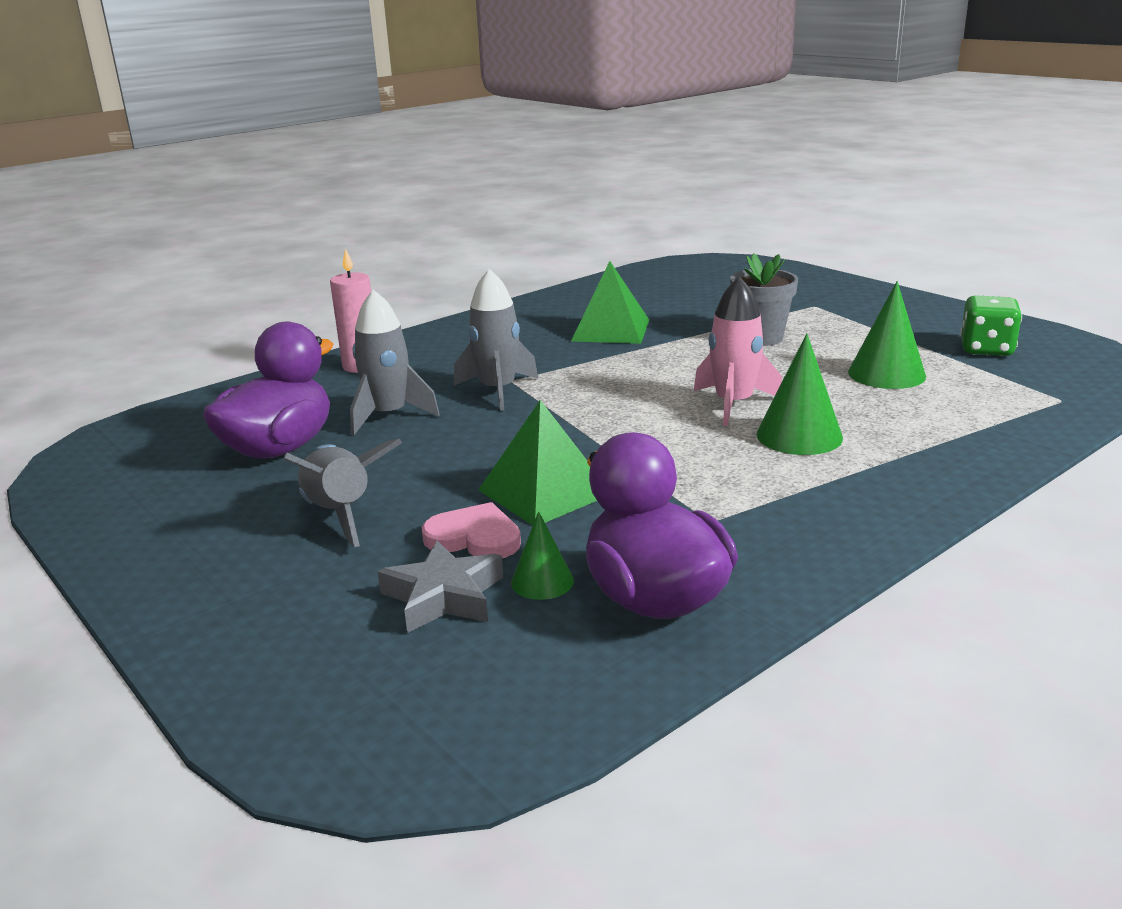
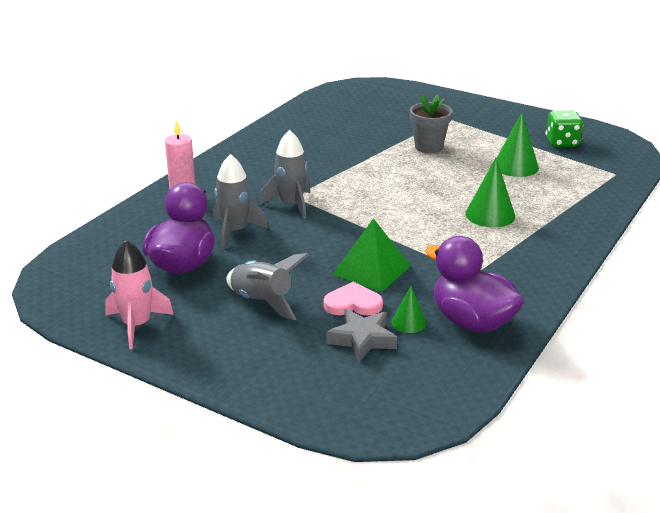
camera: 20 degrees left, 5 degrees up
(610, 330) = (330, 150): green pyramid -> none
(733, 404) = (441, 198): pink rocket -> pink rocket (137, 325)

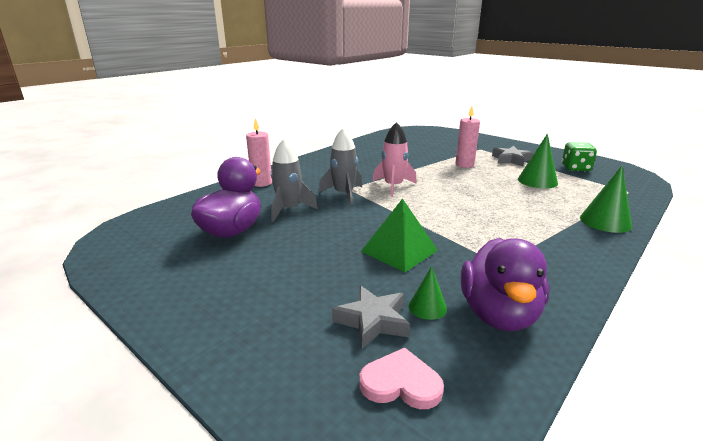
camera: 10 degrees right, 5 degrees down
(137, 325) = (155, 281): pink rocket -> pink rocket (393, 186)
(262, 302) = (285, 270): grey rocket -> none
(353, 303) = (373, 281): pink heart -> pink heart (401, 383)
(428, 147) = (464, 164): grey flower pot -> pink candle
(472, 322) = (499, 314): purple duck -> purple duck turned 135 degrees counterclockwise
(485, 134) = (511, 160): none -> grey star
(490, 215) = (516, 214): green cone -> green cone (605, 221)

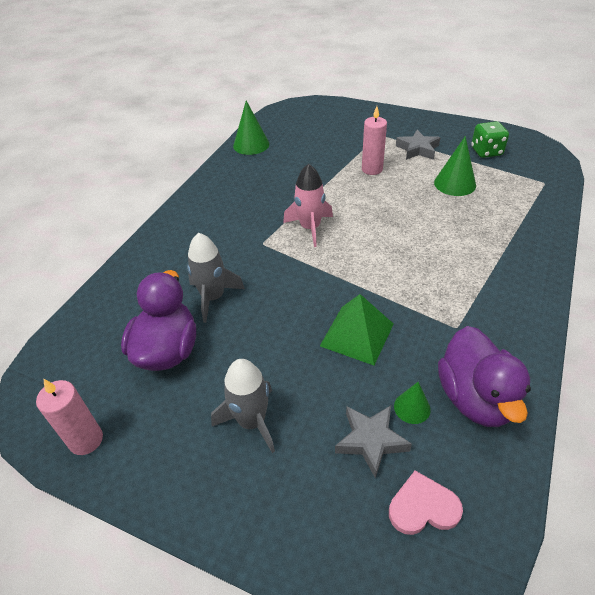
camera: 15 degrees left, 20 degrees up
(261, 183) = (157, 256): pink candle -> pink candle (86, 440)
(343, 194) = (262, 255): grey rocket -> grey rocket (252, 421)
(605, 221) = (533, 238): green cone -> green cone (251, 145)

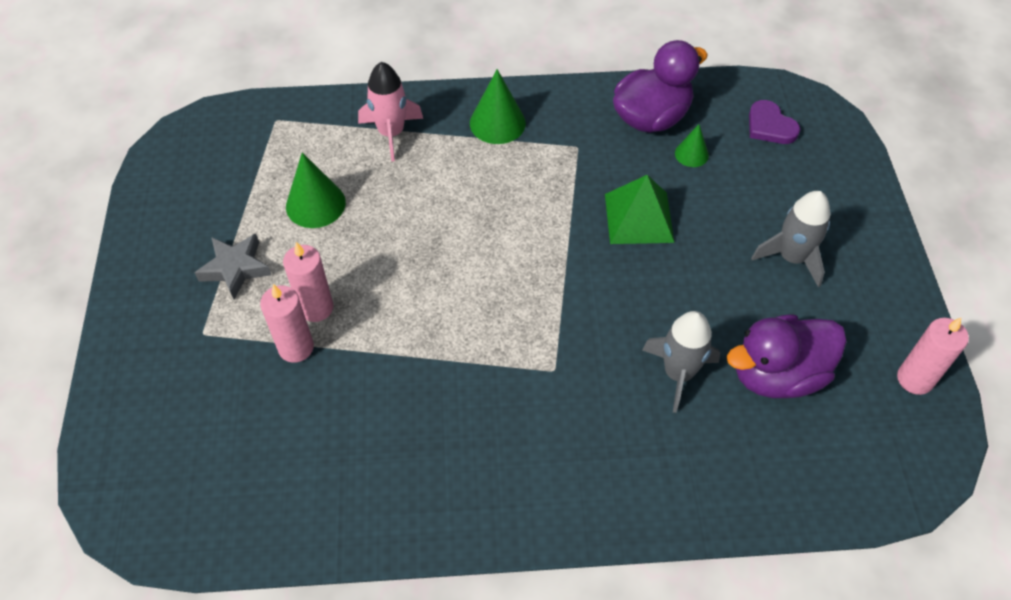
camera: 120 degrees left, 10 degrees up
(251, 145) = (304, 523): green cone -> green cone (497, 123)
(310, 228) = (493, 329): pink rocket -> pink rocket (391, 133)
(349, 158) = (296, 347): none -> pink candle
(371, 441) = (743, 170): grey star -> none
(423, 507) = (770, 126): pink heart -> purple heart
(486, 152) = (215, 188): green dice -> none

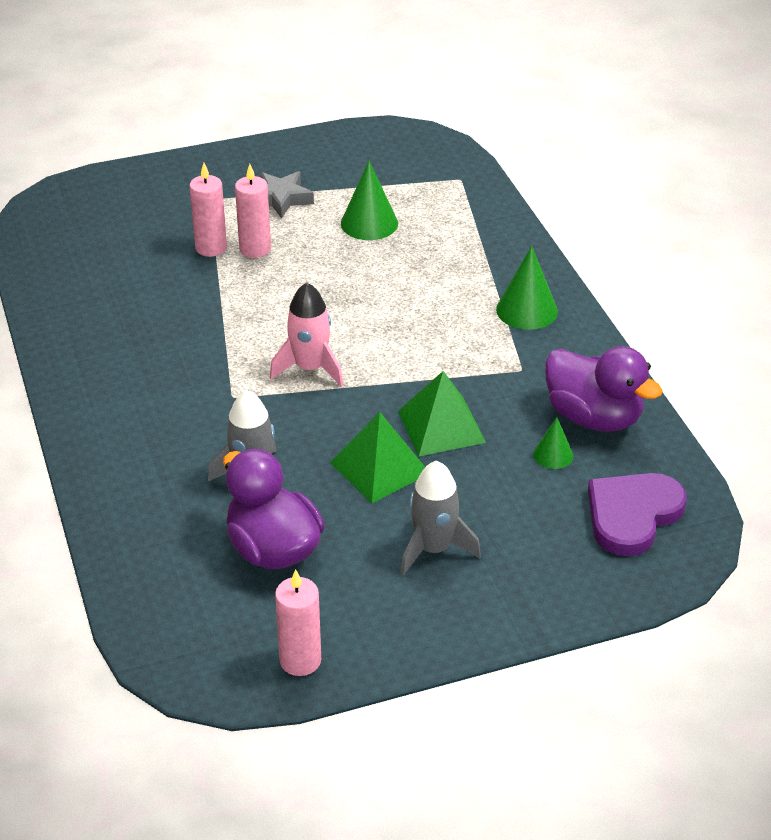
camera: 75 degrees right, 15 degrees down
(391, 133) = (478, 247): pink rocket -> pink rocket (310, 368)
(683, 273) = (379, 468): none -> green pyramid
(770, 126) = (632, 515): purple heart -> purple heart, size x1.58

